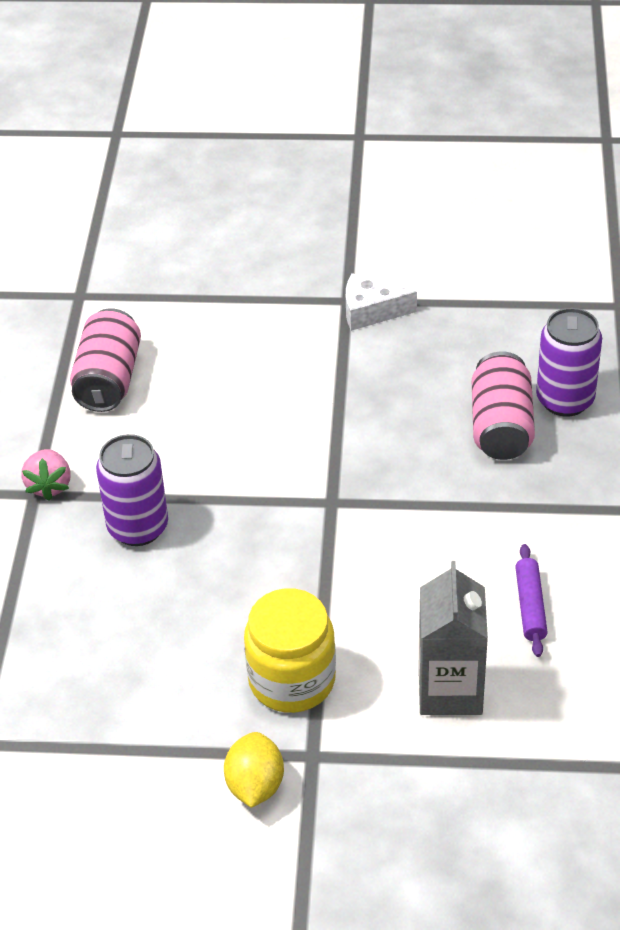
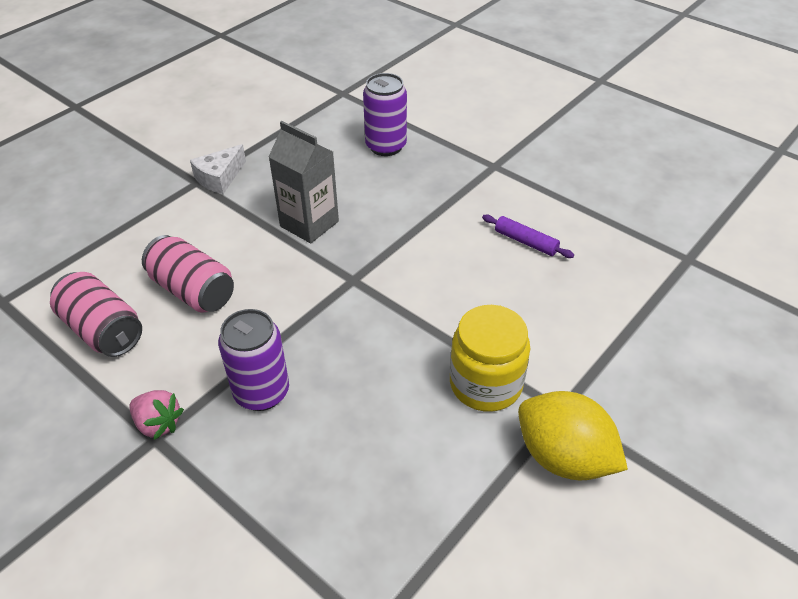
camera: 55 degrees left, 0 degrees up
(255, 785) = (564, 457): yellow lemon -> yellow lemon, size x1.56
(450, 690) = (561, 311): grey carton -> grey carton (309, 224)
(501, 426) = (376, 178): pink can -> pink can (193, 291)

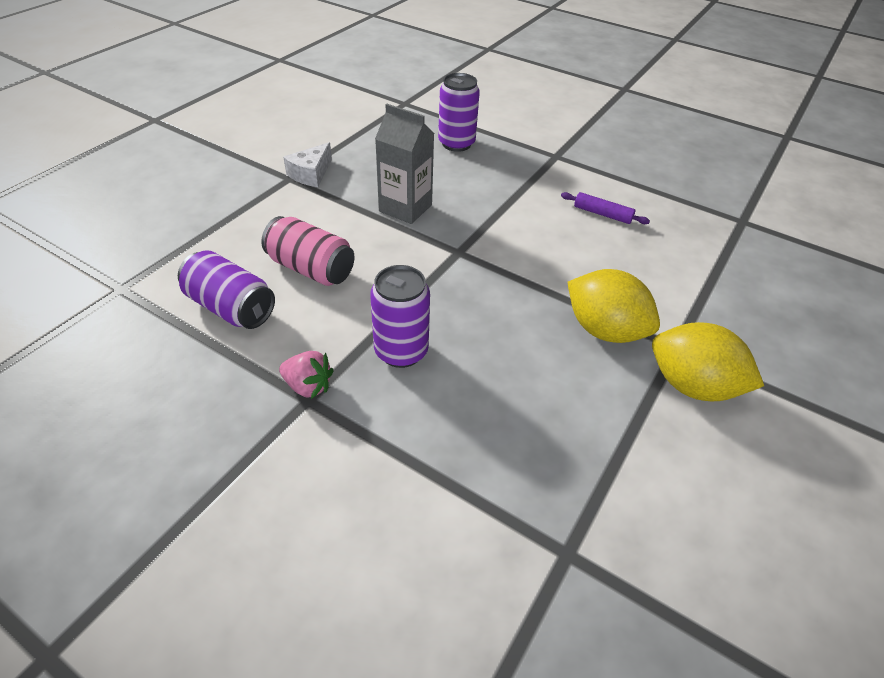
camera: 10 degrees left, 0 degrees up
(103, 330) = (231, 307): pink can -> purple can
(485, 384) = (604, 330): yellow jar -> yellow lemon

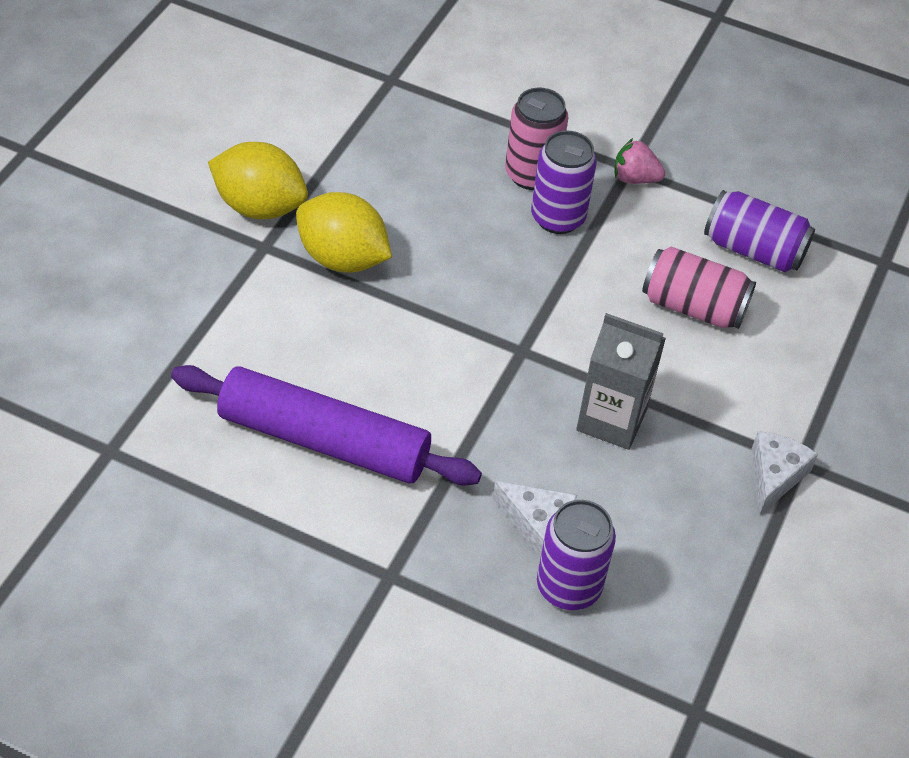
camera: 170 degrees right, 5 degrees up
(415, 399) = (531, 174): none -> pink can
(468, 167) = (538, 523): none -> white cheese
(602, 214) = (324, 440): purple rolling pin -> purple rolling pin, size x2.42

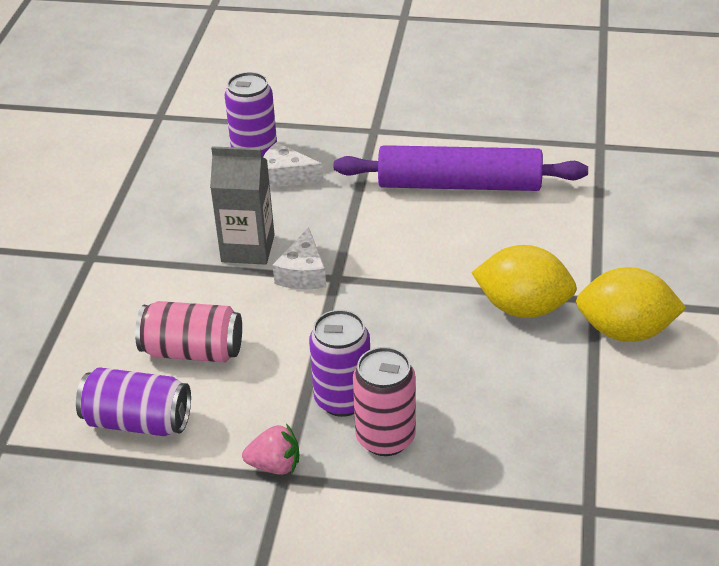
camera: 170 degrees right, 10 degrees down
(774, 476) = (111, 244): white cheese -> white cheese (303, 273)

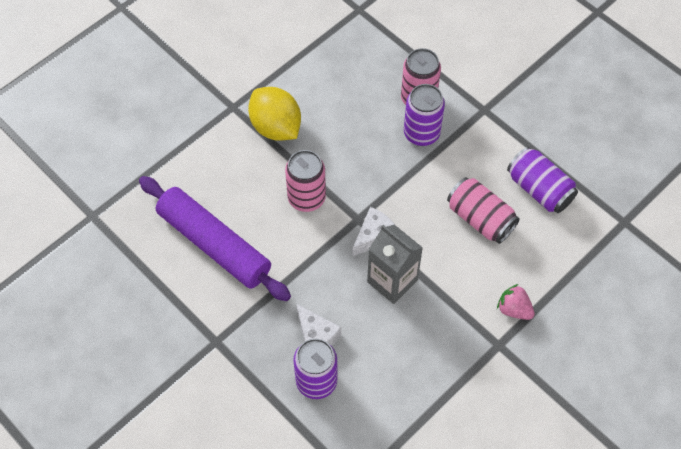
camera: 145 degrees left, 20 degrees up
(275, 465) = (484, 118): pink strawberry -> pink strawberry (514, 309)
(411, 265) = (306, 198): none -> pink can
(625, 331) = (241, 79): yellow lemon -> none

